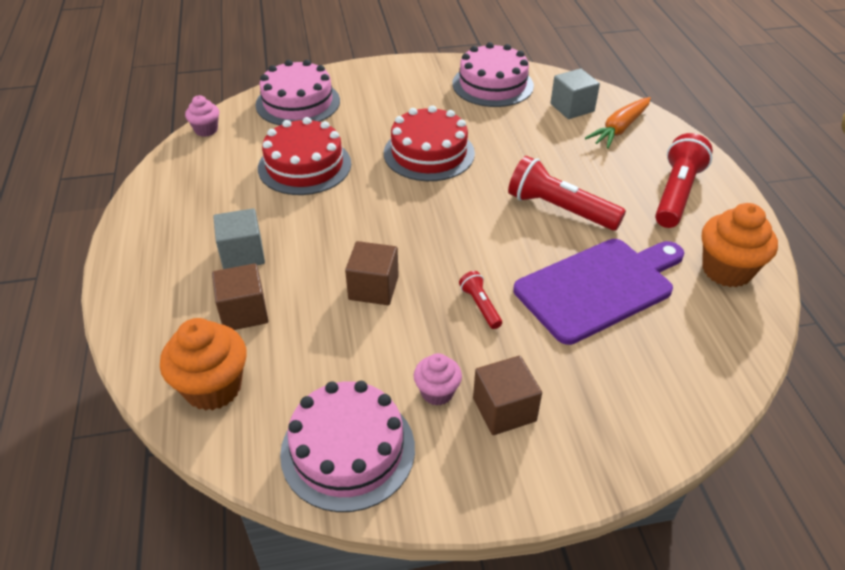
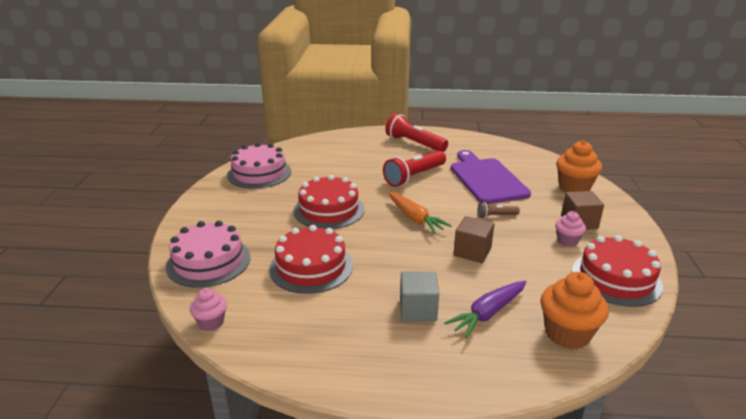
camera: 75 degrees left, 15 degrees down
(244, 312) = (488, 313): brown cube -> purple carrot
(348, 450) = (616, 278): pink cake -> red cake
(480, 306) = (496, 216): red flashlight -> brown flashlight
(572, 108) = (310, 153): grey cube -> none
(619, 129) = (344, 145): orange carrot -> orange carrot (415, 218)
(726, 270) = (480, 146): orange cupcake -> orange cupcake (574, 188)

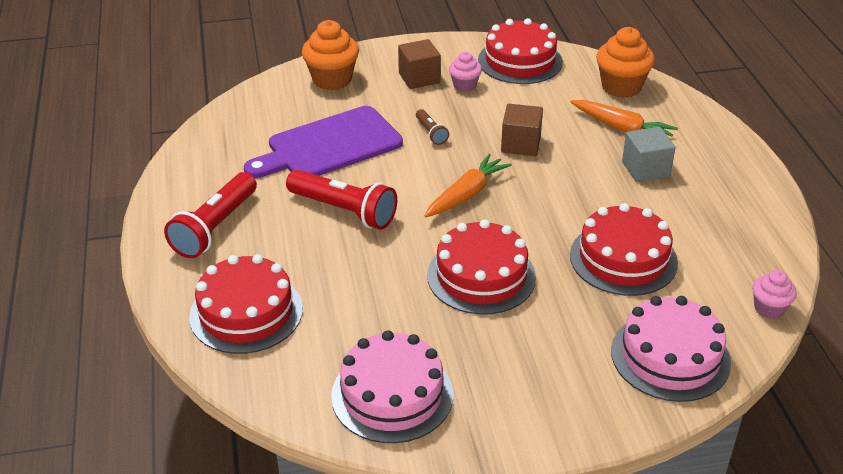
camera: 105 degrees left, 10 degrees up
(343, 146) = (246, 312): none -> red cake
(488, 313) = (622, 128): purple carrot -> orange carrot

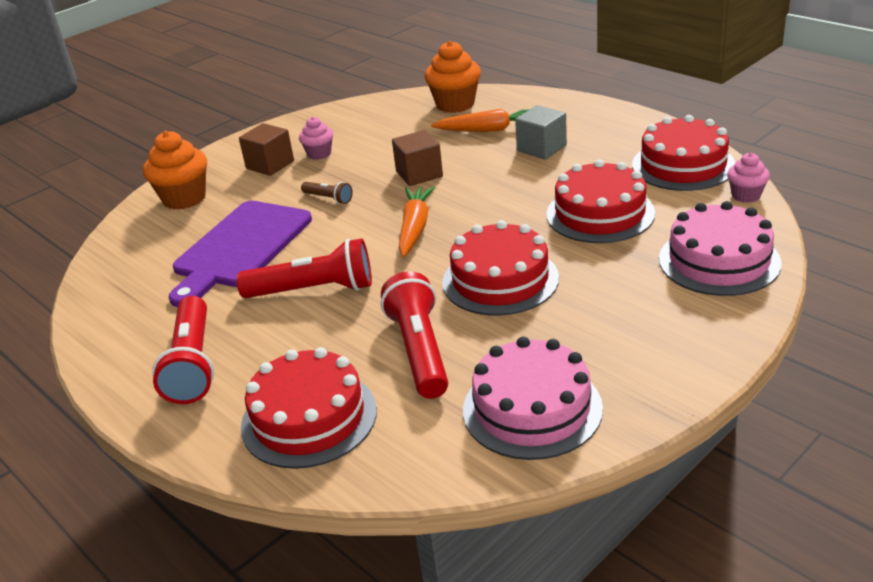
camera: 30 degrees left, 5 degrees down
(365, 303) = (419, 350): none -> red flashlight
(520, 61) = (348, 119): red cake -> red cake (683, 165)

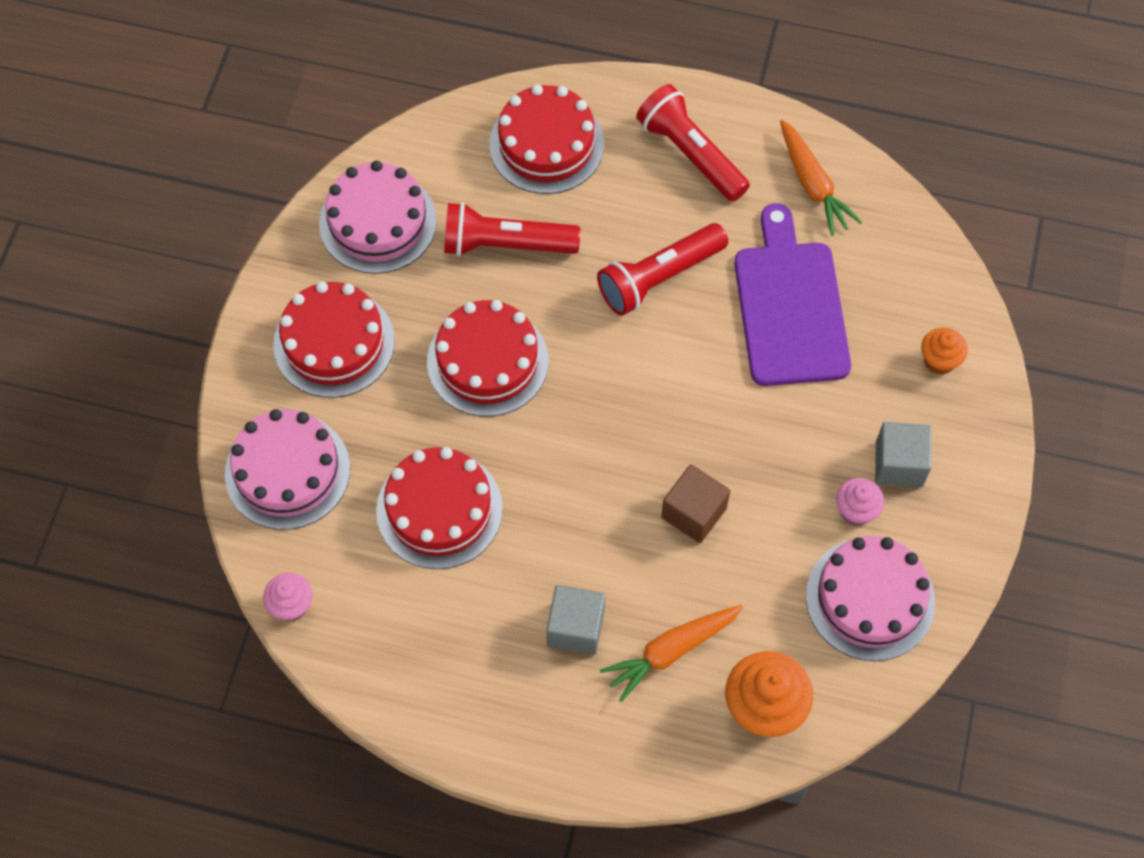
camera: 145 degrees right, 30 degrees up
(184, 198) = (939, 361): orange cupcake -> orange cupcake, size x0.58
(270, 165) = (899, 464): brown cube -> grey cube
(328, 198) = (765, 424): brown flashlight -> none
(353, 125) = (870, 599): none -> pink cake
(415, 228) = (627, 409): orange carrot -> orange carrot (812, 184)
(419, 350) = (506, 244): red flashlight -> red flashlight turned 135 degrees clockwise
(683, 165) = (383, 649): red cake -> red cake (334, 343)

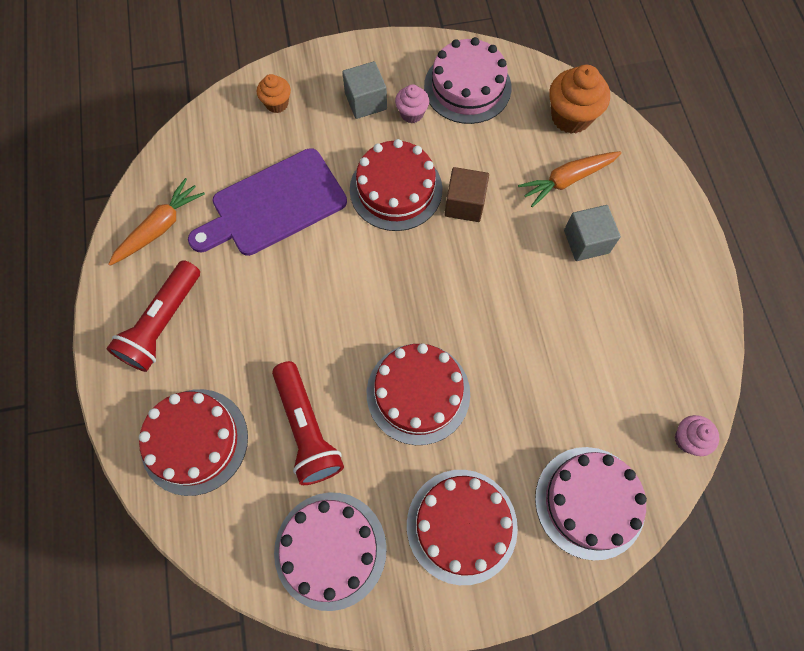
camera: 115 degrees left, 5 degrees up
(439, 509) = (555, 370): red cake -> red cake (396, 189)
(659, 278) = (288, 300): red flashlight -> none
(671, 651) = (567, 180): orange carrot -> orange carrot turned 120 degrees clockwise

